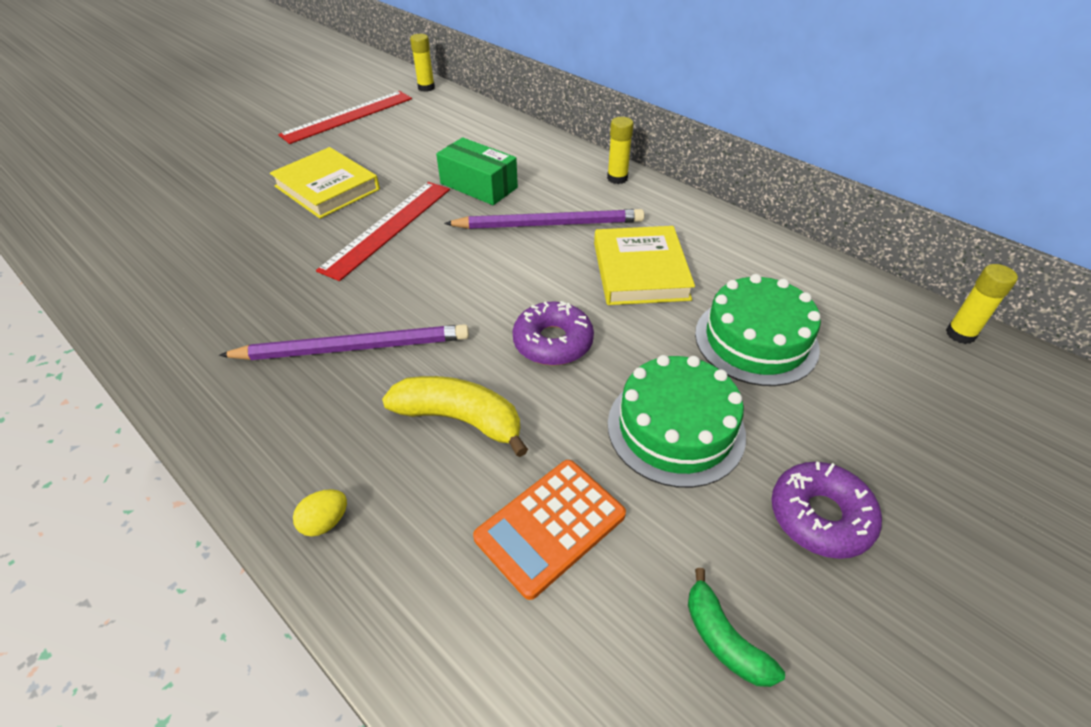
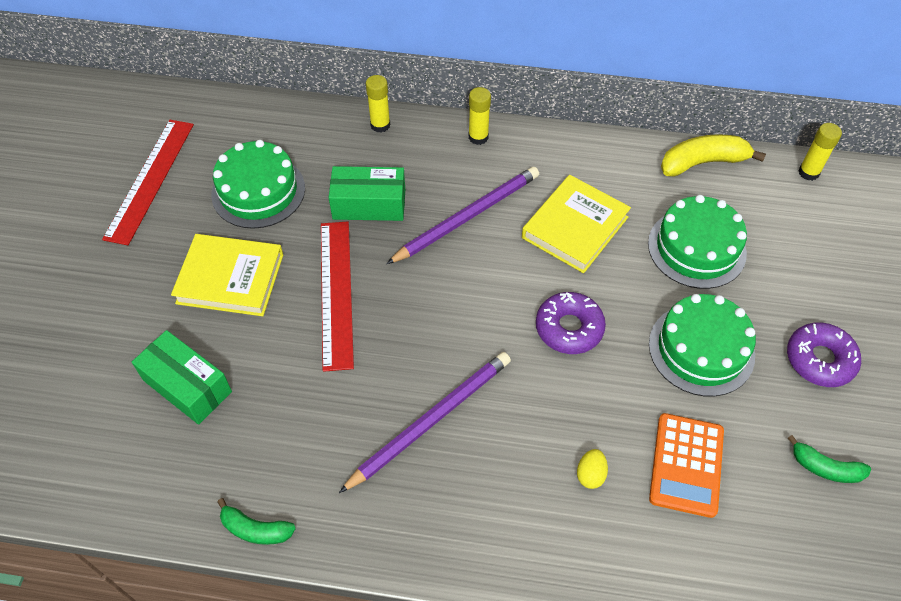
camera: 35 degrees left, 10 degrees up
(139, 348) = (256, 529): none -> green banana
(219, 235) = (187, 386): none -> green box
(325, 522) = (552, 556): yellow egg -> yellow egg (590, 474)
(409, 148) = (258, 191): none -> green cake
(426, 88) = (192, 102): yellow glue stick -> yellow glue stick (380, 125)
(459, 419) = (564, 429): yellow banana -> yellow banana (703, 163)
(640, 271) = (575, 227): yellow book -> yellow book turned 75 degrees clockwise

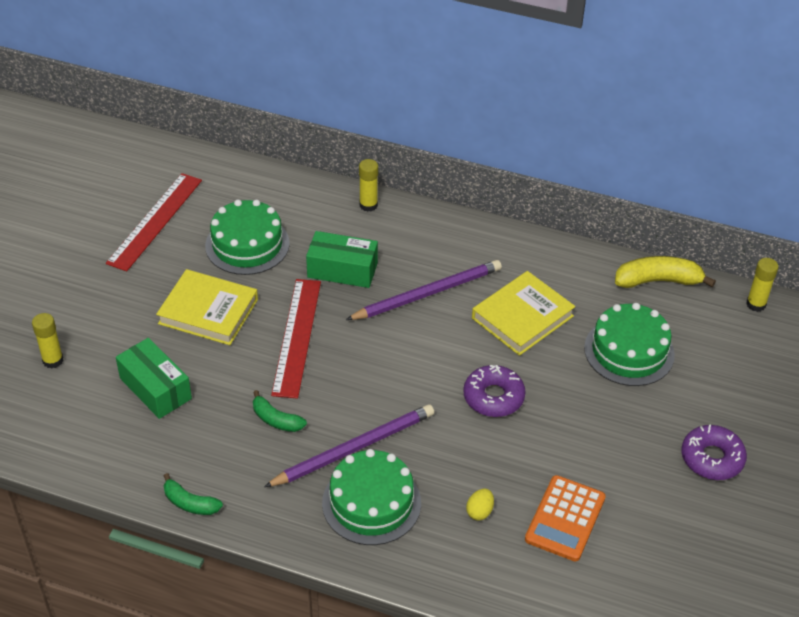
camera: 10 degrees right, 10 degrees down
(478, 137) = (455, 228): yellow glue stick -> yellow glue stick (53, 360)
(701, 349) = (607, 433): green cake -> green cake (371, 503)
(825, 468) = (687, 542): green banana -> green banana (276, 420)

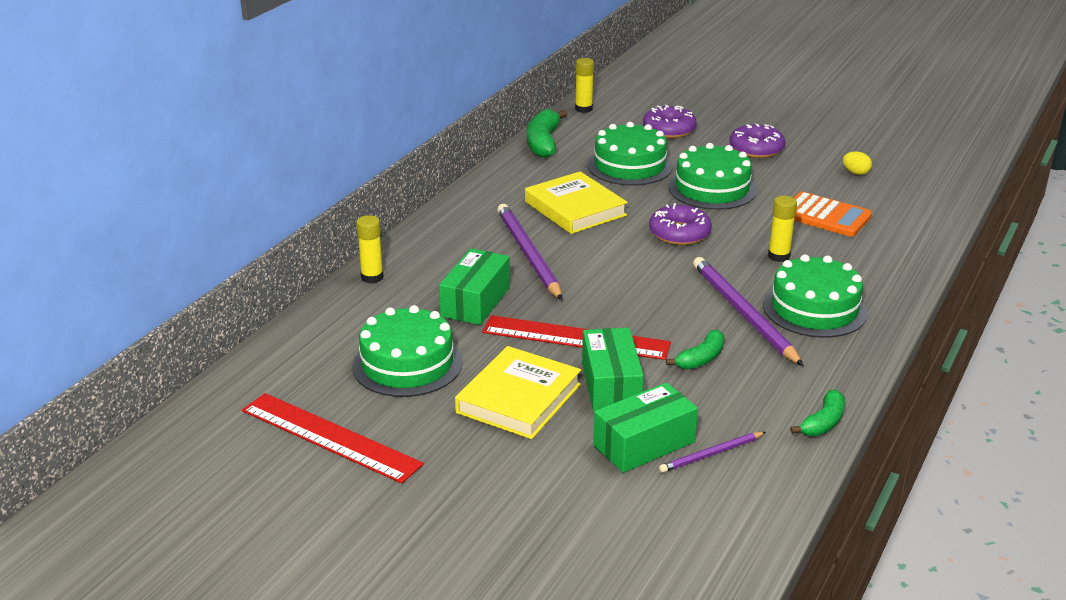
camera: 80 degrees left, 15 degrees down
(53, 360) = (581, 534): yellow glue stick -> yellow glue stick (779, 256)
(144, 429) = (711, 454): none -> purple pencil
(231, 364) = (611, 385): none -> green box
(479, 511) = (821, 254): yellow egg -> yellow egg (855, 173)
(598, 420) = (712, 188): none -> green cake
(658, 281) = (543, 143): yellow banana -> green banana
(732, 379) = (669, 130): none -> purple donut

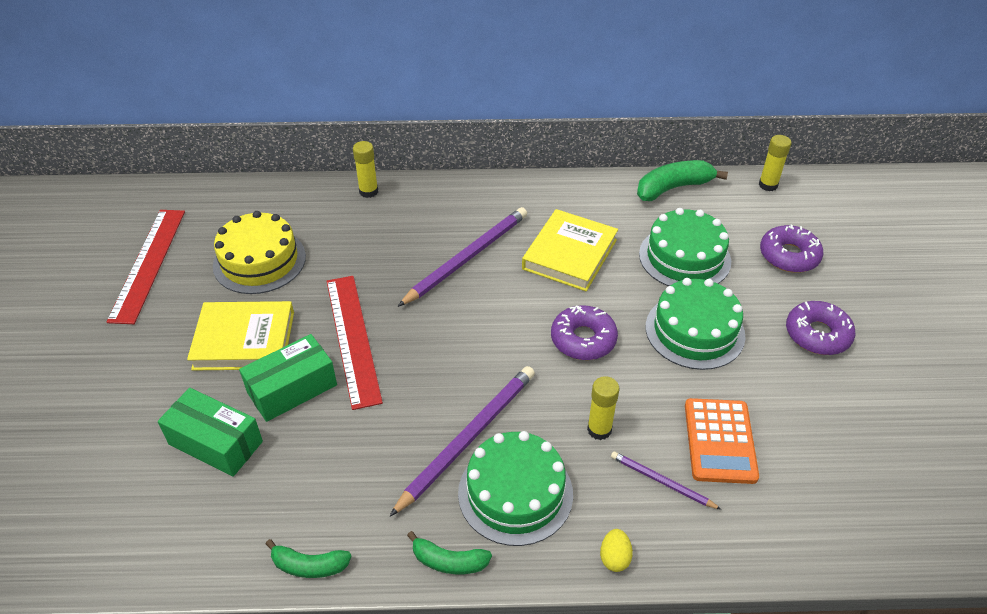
camera: 60 degrees right, 15 degrees up
(407, 364) = (259, 261): green cake -> yellow cake
(475, 301) = (370, 259): green box -> none
(701, 358) = (369, 434): green banana -> green banana (449, 561)
(711, 454) = (219, 495): purple pencil -> purple pencil (661, 481)
(855, 173) = (849, 437): yellow egg -> yellow egg (614, 558)

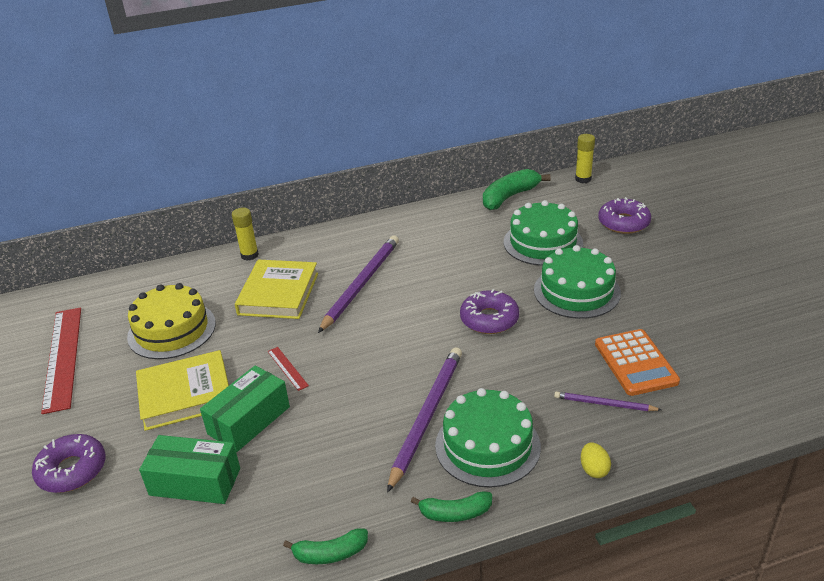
camera: 15 degrees left, 10 degrees down
(352, 339) = (287, 368): red ruler -> red ruler, size x0.44
(570, 254) = (448, 262): yellow book -> yellow book (278, 294)
(599, 429) = (535, 380): yellow glue stick -> none
(817, 334) = (672, 271): purple donut -> purple donut (72, 470)

